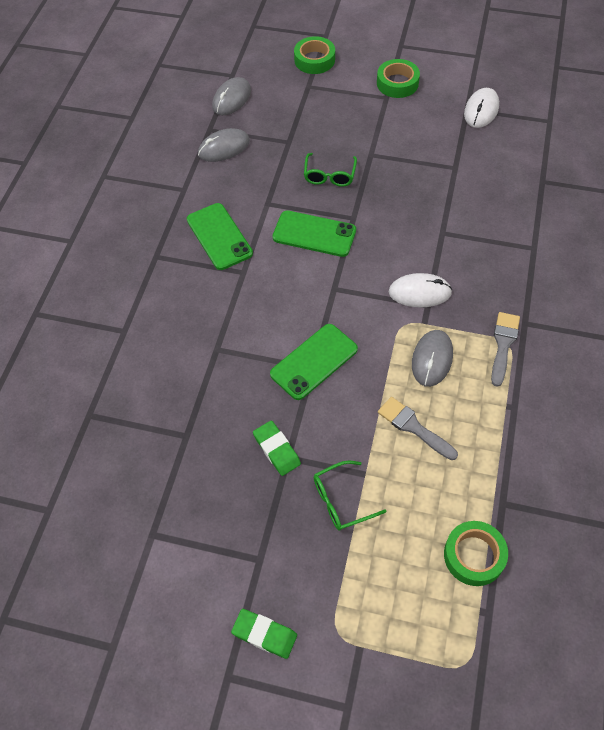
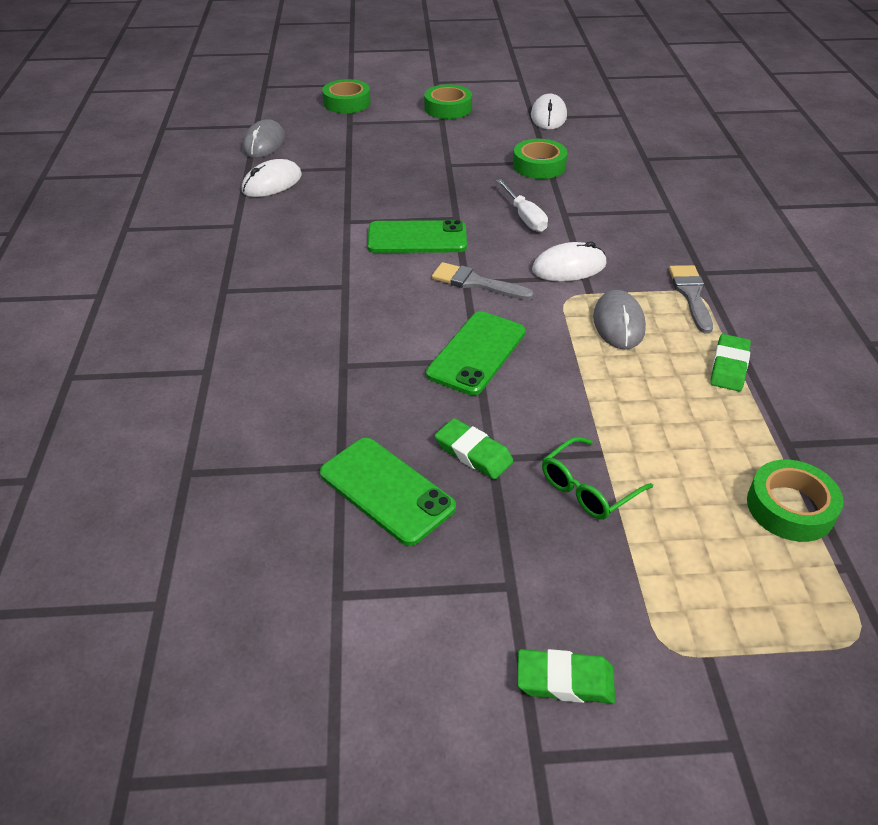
camera: 20 degrees left, 15 degrees down
(219, 236) = (299, 259): green phone -> green phone (386, 490)
(224, 148) = (272, 183): grey mouse -> white mouse
(329, 176) = (410, 188): green glasses -> none
(408, 229) = (524, 217): none -> white screwdriver
(413, 427) = (635, 391): grey brush -> grey brush (475, 283)
(446, 171) = (539, 165): none -> green tape
(496, 422) = (729, 366): none -> green eraser

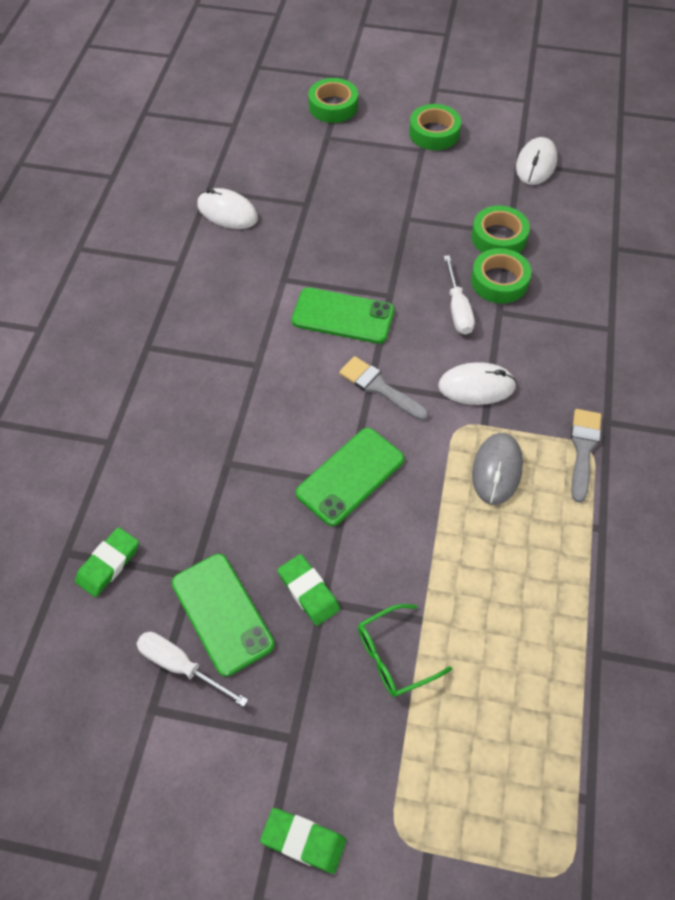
camera: 15 degrees right, 15 degrees up
(264, 143) = (234, 153): grey mouse -> none
(272, 183) = (227, 212): white mouse -> white mouse turned 60 degrees clockwise
(357, 547) = (181, 666): none -> white screwdriver
(729, 366) = (581, 548): green eraser -> green eraser (108, 564)
(790, 507) = (566, 724): green tape -> green tape (499, 281)

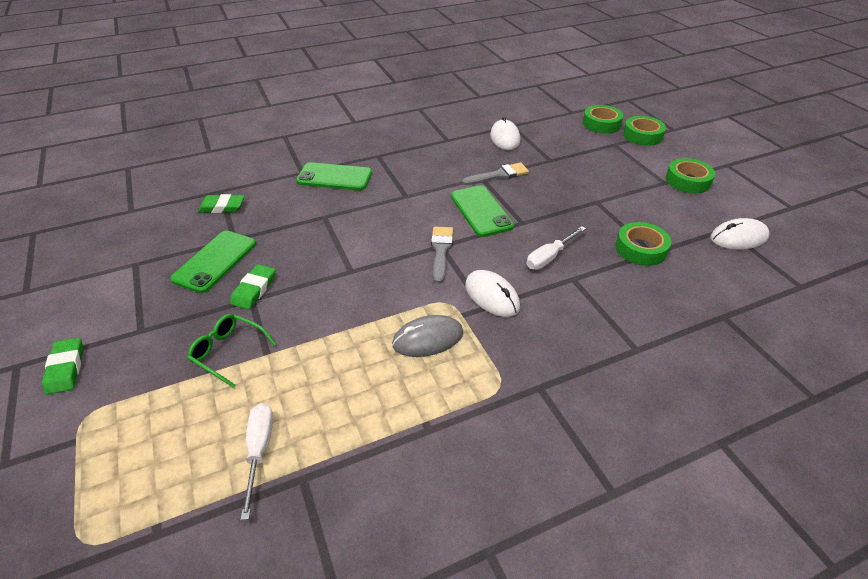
camera: 55 degrees right, 15 degrees down
(181, 666) = (169, 261): white screwdriver -> white screwdriver (259, 451)
(350, 476) = (357, 269): green phone -> green phone (334, 177)
(499, 281) = (601, 266): green tape -> green tape (601, 124)
(583, 449) = (496, 382): grey brush -> grey brush (499, 175)

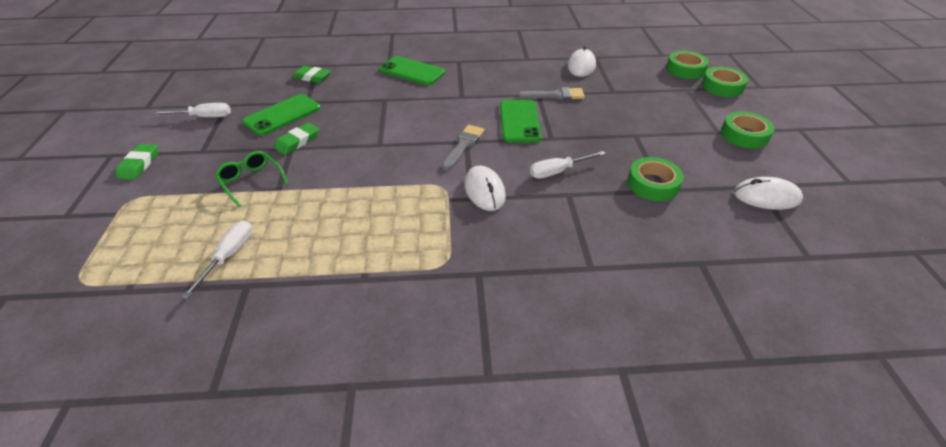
camera: 20 degrees right, 0 degrees up
(114, 286) = (204, 117): none -> white screwdriver
(428, 339) = (408, 210): grey mouse -> none

